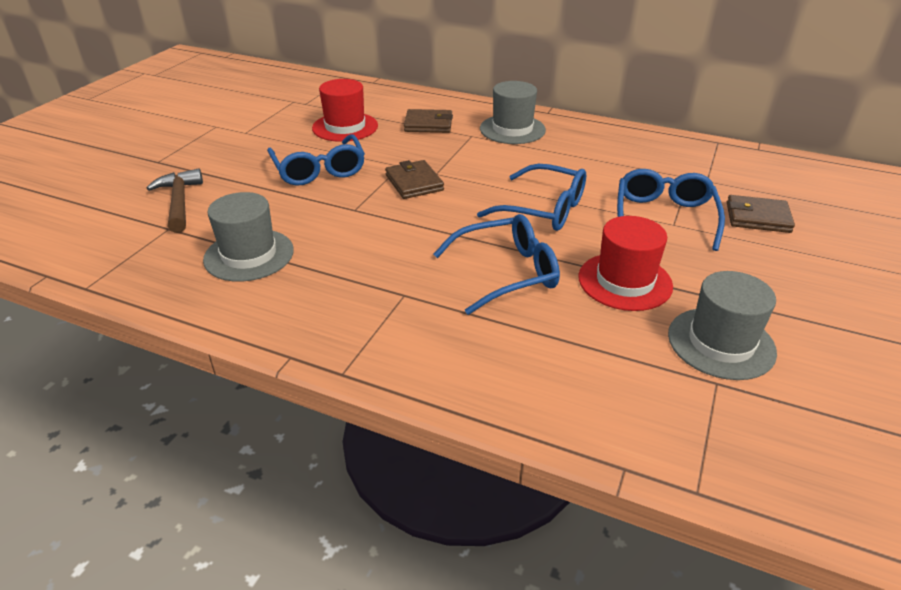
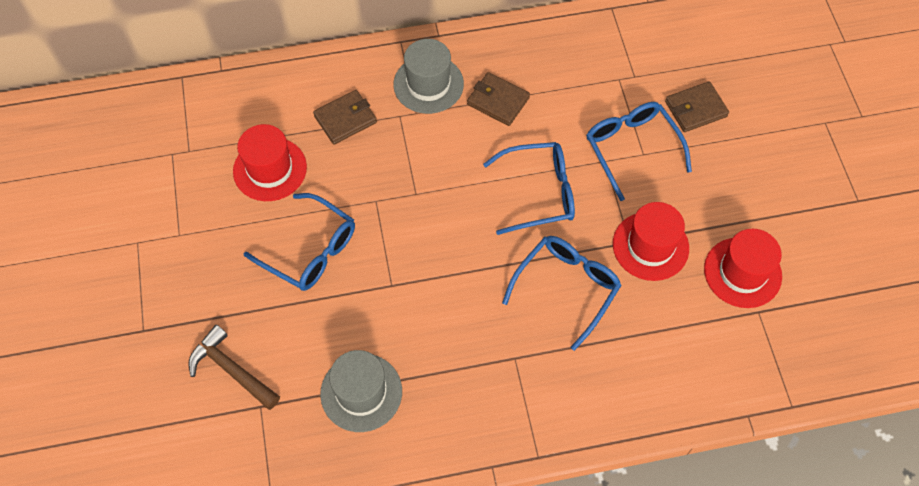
camera: 35 degrees left, 25 degrees up
(414, 183) = (409, 219): brown wallet -> brown wallet (498, 101)
(721, 343) = (742, 272): grey hat -> red hat

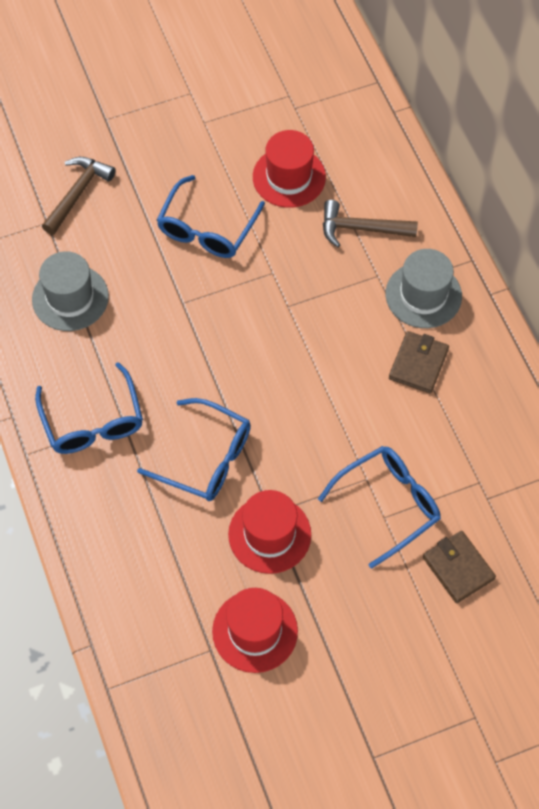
camera: 80 degrees right, 0 degrees up
(345, 119) = (361, 228): brown wallet -> brown hammer
(539, 193) = (312, 419): blue glasses -> blue glasses (93, 421)

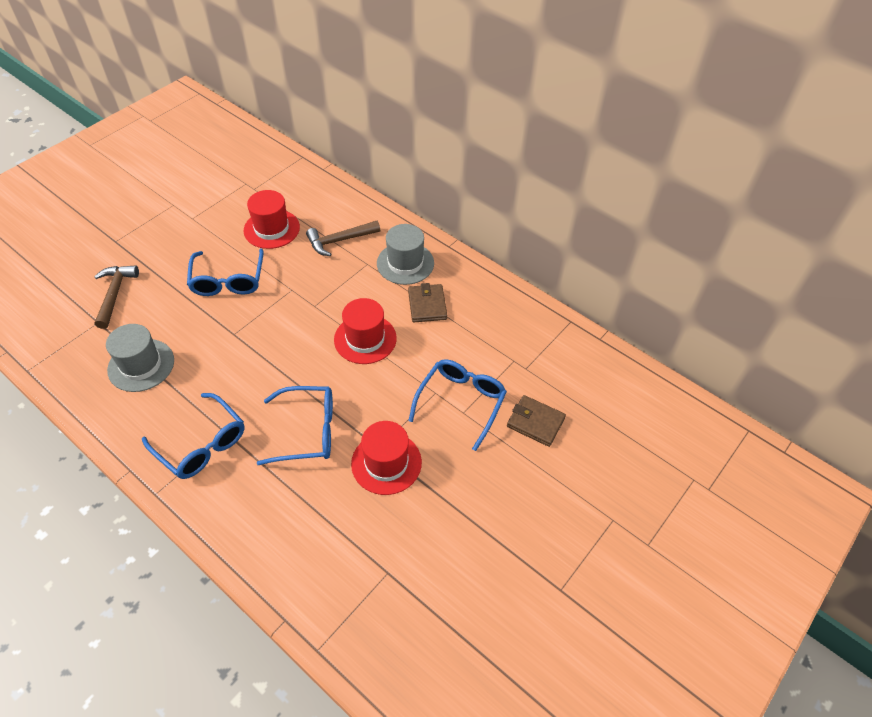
camera: 30 degrees left, 10 degrees down
(255, 631) = (415, 540): red hat -> red hat (365, 339)

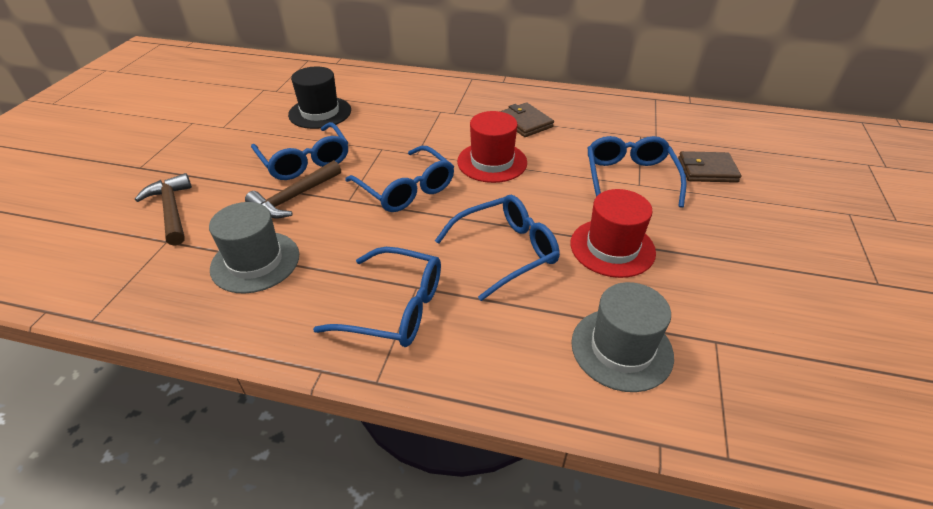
camera: 25 degrees left, 10 degrees down
(271, 229) = (320, 112): red hat -> black hat
(280, 340) = (406, 189): none -> blue glasses
(340, 240) = (398, 103): brown hammer -> brown hammer (294, 197)
(405, 263) = (476, 102): grey hat -> grey hat (621, 349)

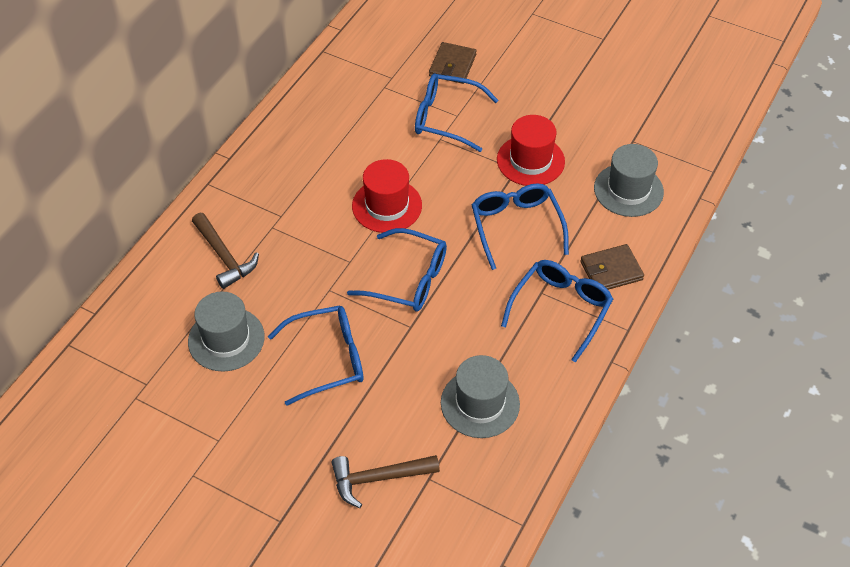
camera: 75 degrees left, 10 degrees up
(294, 197) = (391, 371): brown hammer -> brown hammer (224, 256)
(320, 112) = (226, 339): black hat -> grey hat
(406, 189) = (408, 279): blue glasses -> blue glasses turned 45 degrees clockwise
(525, 122) = (326, 162): brown wallet -> brown wallet (611, 270)

